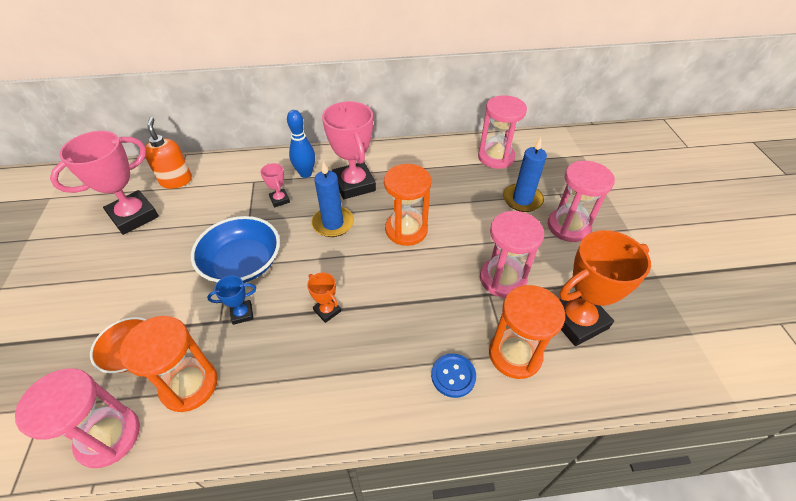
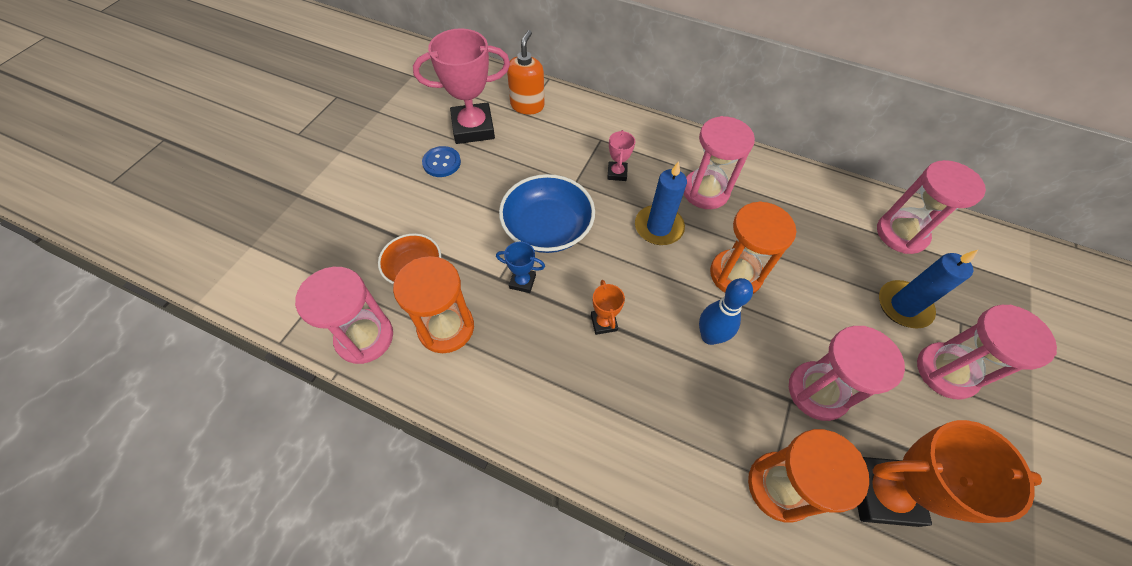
camera: 30 degrees right, 10 degrees up
(305, 174) = (659, 154): blue bowling pin -> blue bowling pin (710, 336)
(354, 184) = (705, 191): pink trophy -> pink hourglass
(453, 376) = (696, 468): blue button -> blue button (441, 163)

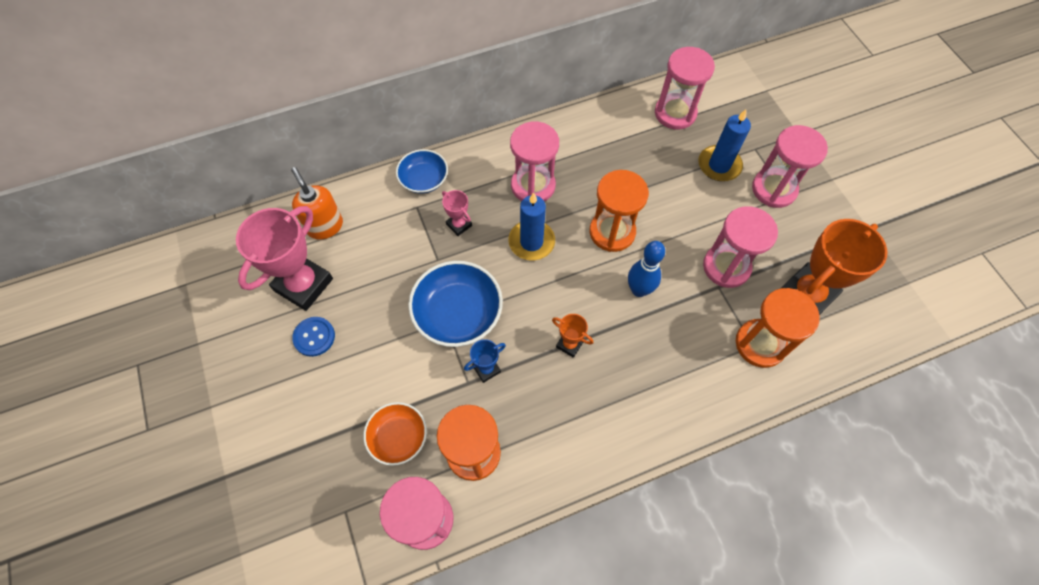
camera: 45 degrees left, 5 degrees up
(626, 126) = (424, 179): none -> blue bowl

